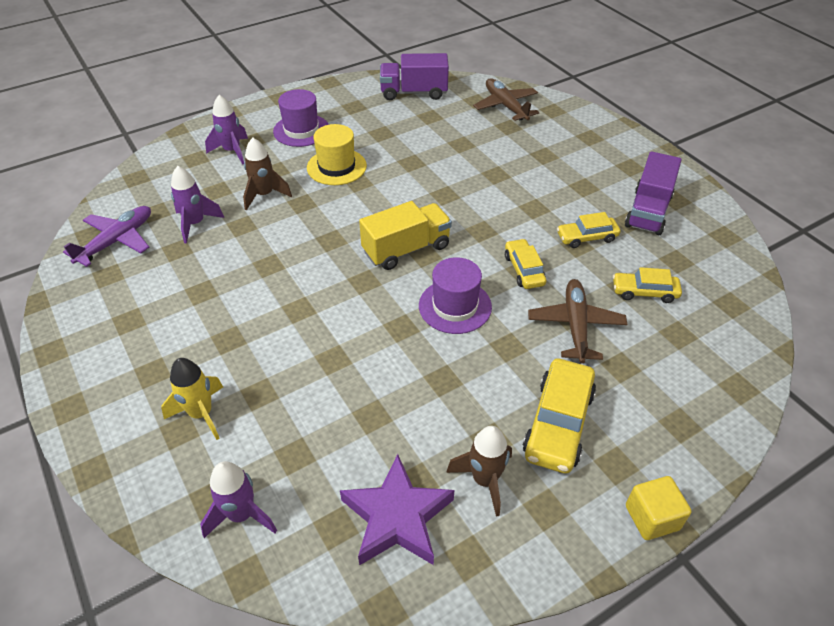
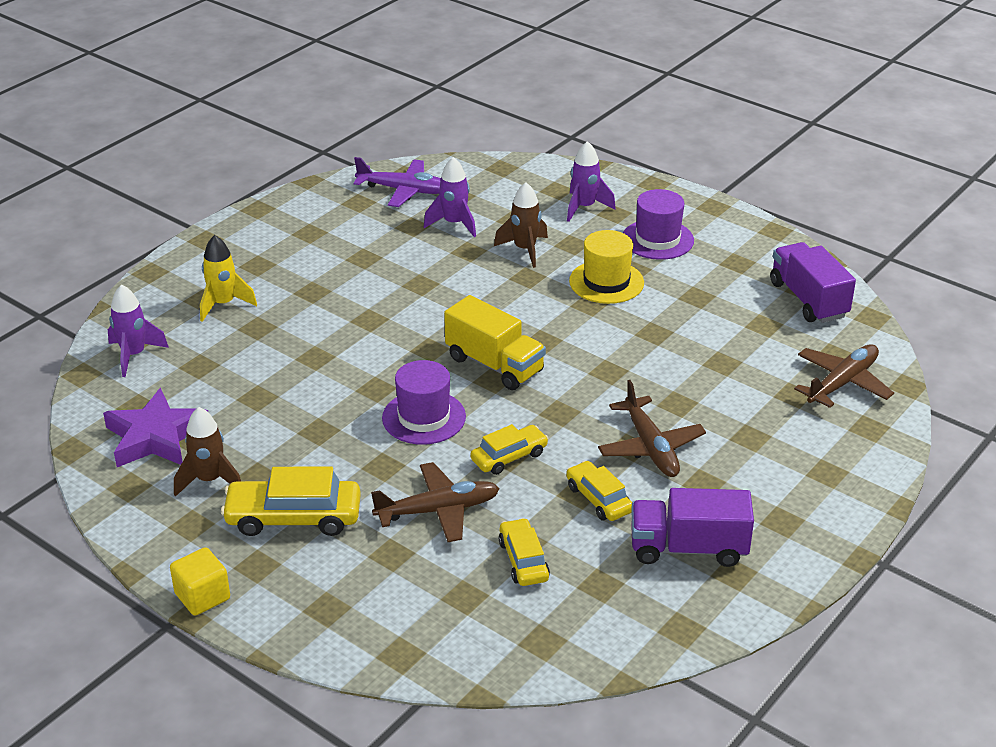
camera: 70 degrees right, 10 degrees down
(538, 199) = (650, 447): none -> brown plane

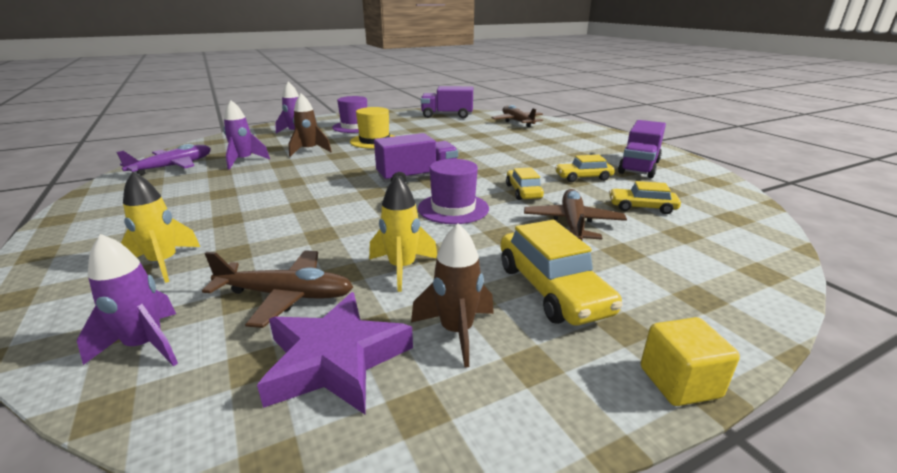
camera: 65 degrees left, 10 degrees down
(282, 425) = (402, 268): none -> yellow rocket
(293, 517) = (551, 289): yellow car -> yellow car turned 45 degrees counterclockwise
(494, 365) = (417, 178): yellow truck -> purple truck
(650, 447) = (540, 159): brown plane -> brown plane (285, 295)

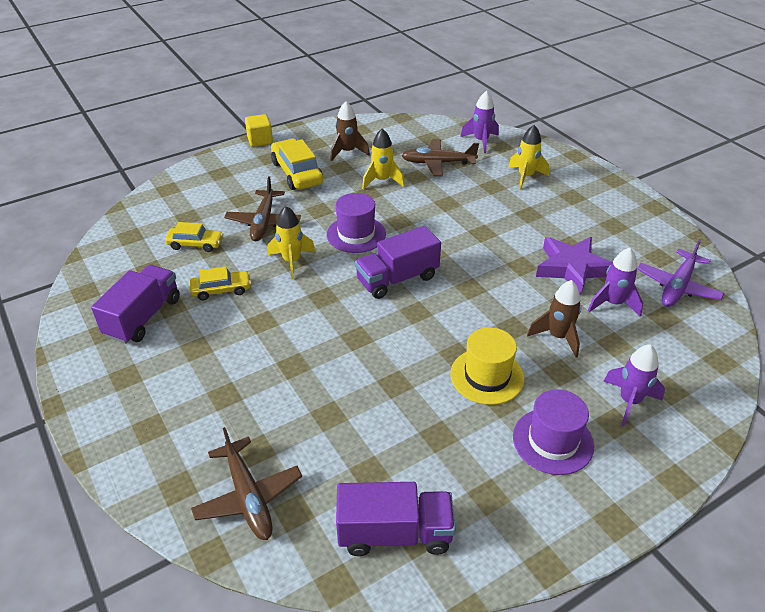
camera: 175 degrees right, 15 degrees up
(335, 360) = (397, 140): purple star -> purple star (572, 268)
(523, 191) = (291, 261): yellow car -> yellow rocket

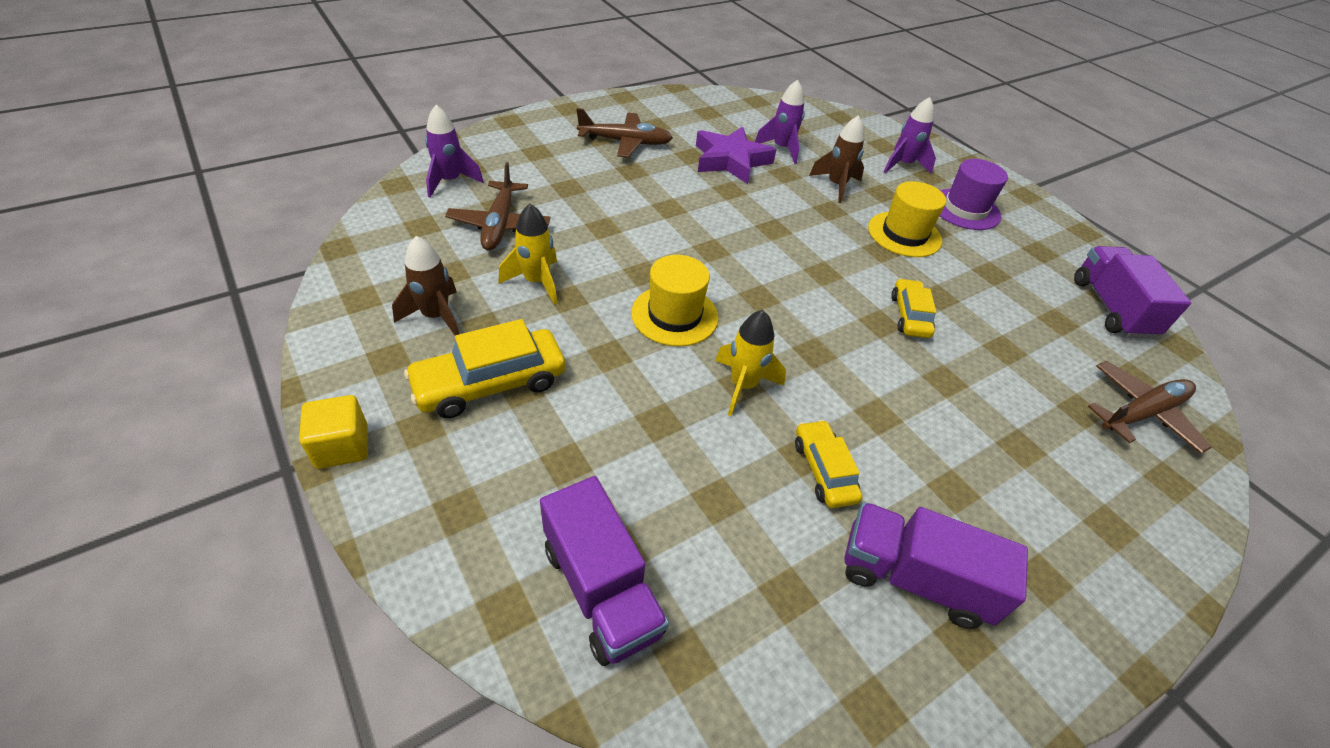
camera: 95 degrees left, 5 degrees up
(195, 244) = (708, 524): yellow car -> yellow car (909, 316)
(263, 222) = (640, 425): brown plane -> brown plane (625, 142)
(356, 234) = (674, 315): purple hat -> yellow hat
(397, 279) = (767, 282): purple truck -> purple truck (601, 589)
(525, 177) = (551, 161): yellow rocket -> none
(677, 286) = (750, 113): purple plane -> none

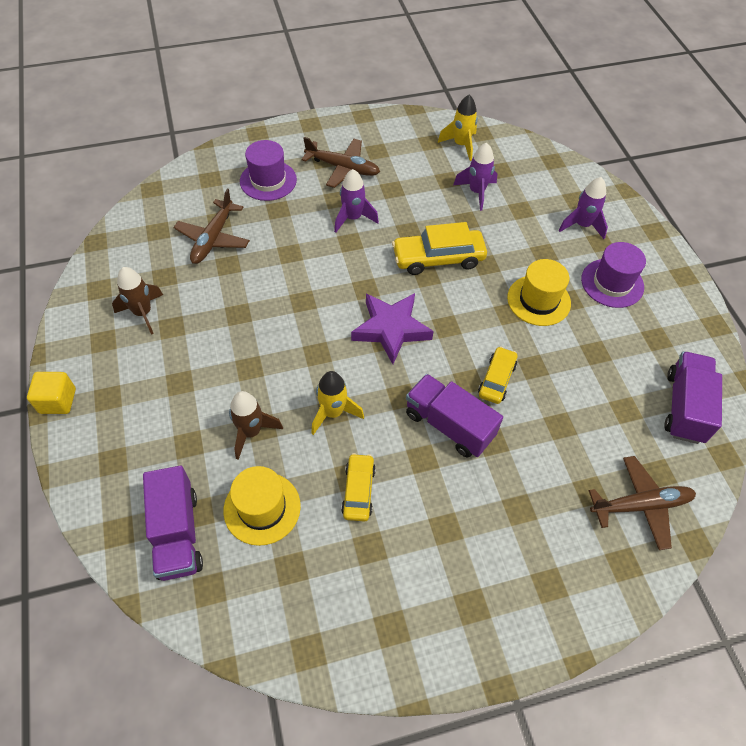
camera: 20 degrees right, 10 degrees up
(450, 181) = (191, 191): purple rocket -> purple rocket (353, 218)
(490, 383) = (161, 374): yellow car -> yellow car (438, 258)
(536, 282) = (221, 296): yellow rocket -> yellow rocket (461, 145)
(543, 162) = (268, 180): none -> purple hat
(674, 315) = (310, 343): yellow hat -> yellow hat (262, 508)
(731, 160) = (424, 199): purple star -> purple star (391, 329)
(836, 186) = (505, 240): brown rocket -> brown rocket (251, 432)
(914, 578) = (380, 580): purple truck -> purple truck (449, 425)

